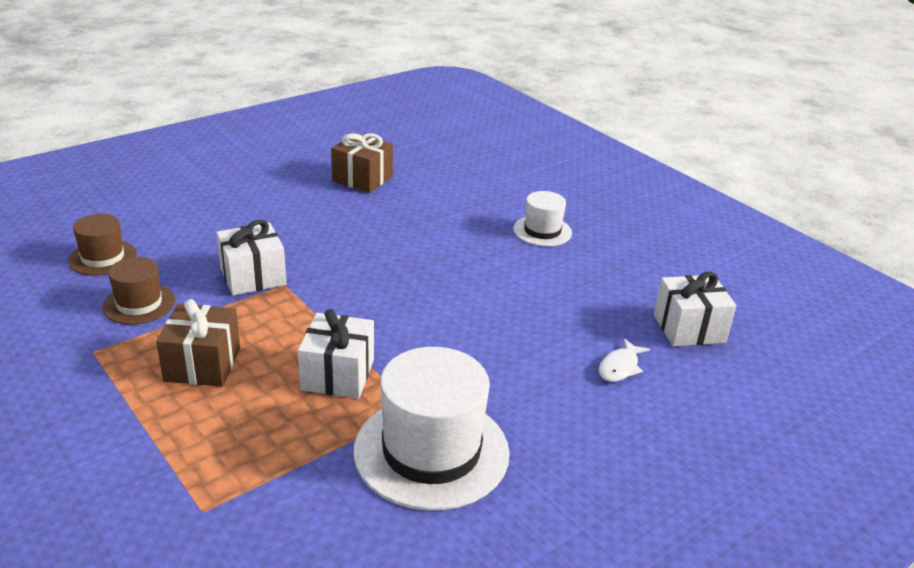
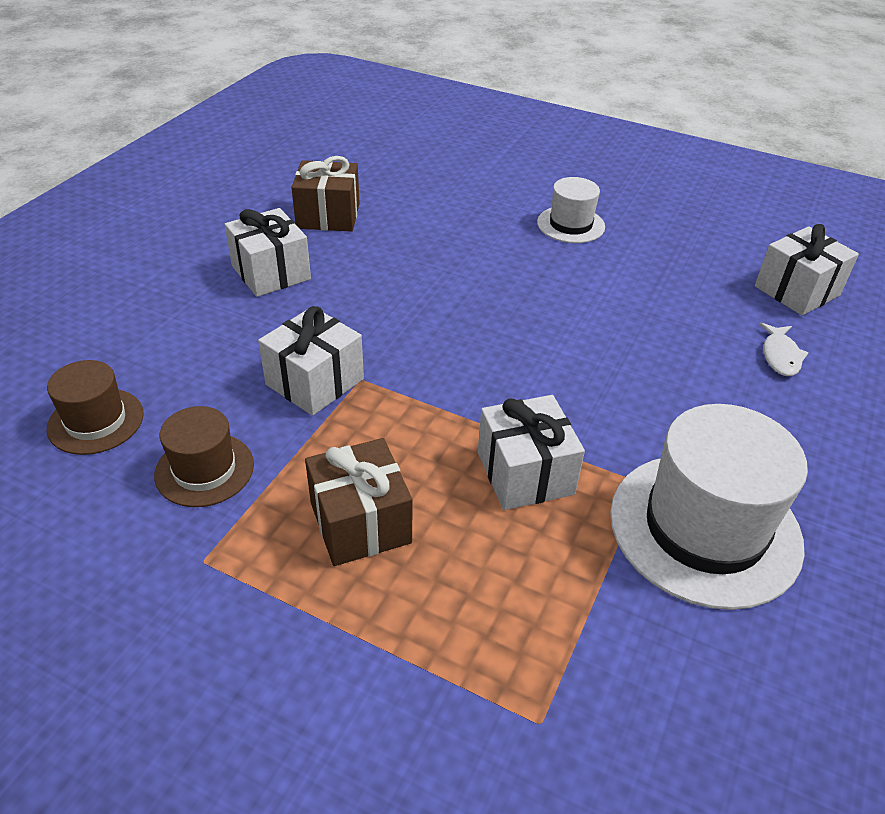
camera: 25 degrees left, 10 degrees up
(288, 204) = (271, 272): none -> white gift

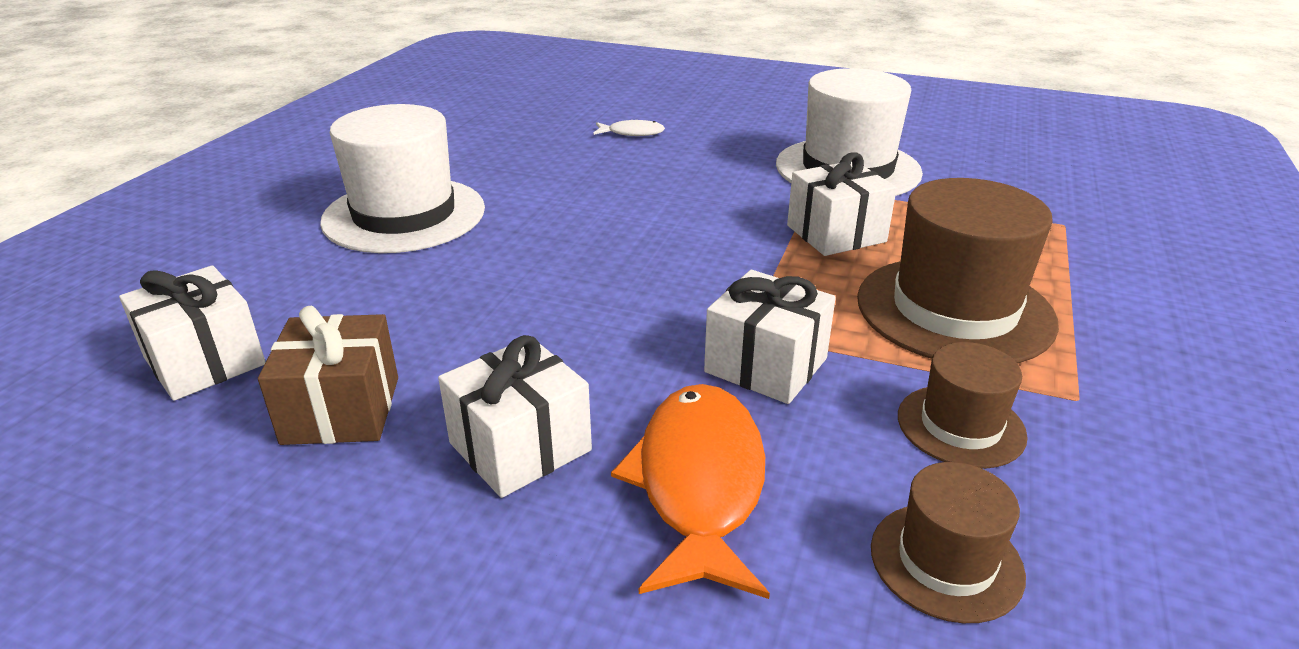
camera: 95 degrees left, 10 degrees down
(209, 334) = (699, 484): none -> orange fish
(360, 522) = (954, 310): brown gift -> brown hat
(570, 225) = (404, 215): white hat -> white hat, size x1.87
(797, 291) = (535, 121): white gift -> white gift (205, 361)

